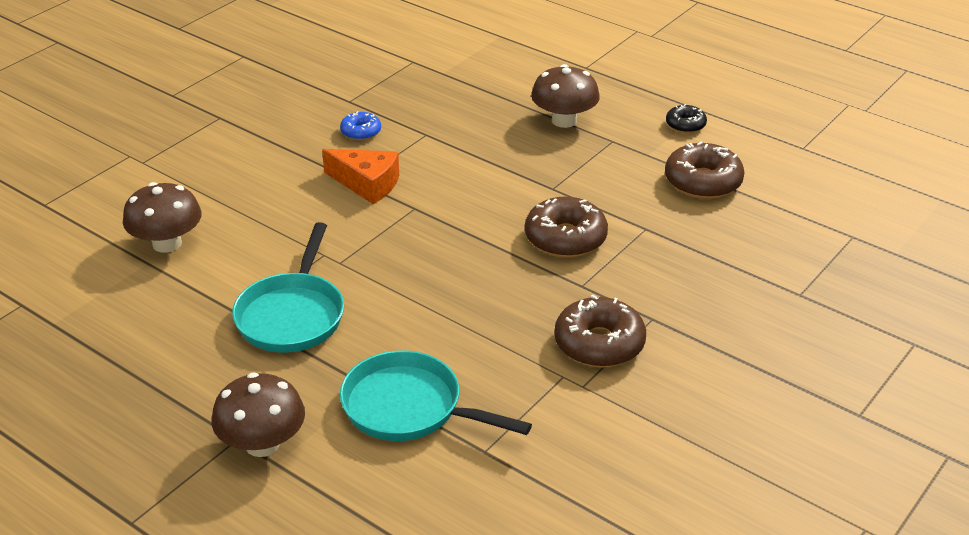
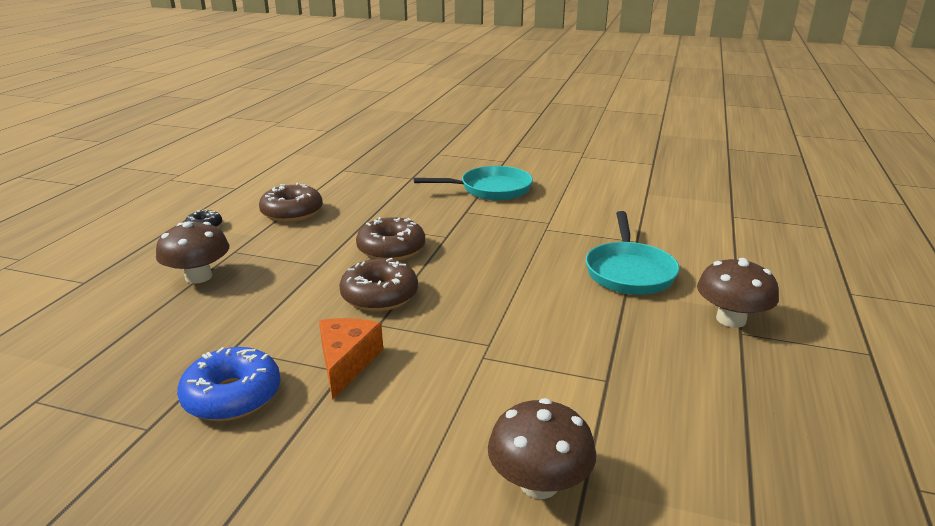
camera: 110 degrees left, 10 degrees down
(292, 315) = (582, 349): turquoise pan -> turquoise pan (491, 189)
(361, 132) = (232, 396): blue donut -> blue donut, size x1.81
(599, 344) = (505, 223): brown donut -> brown donut (379, 296)

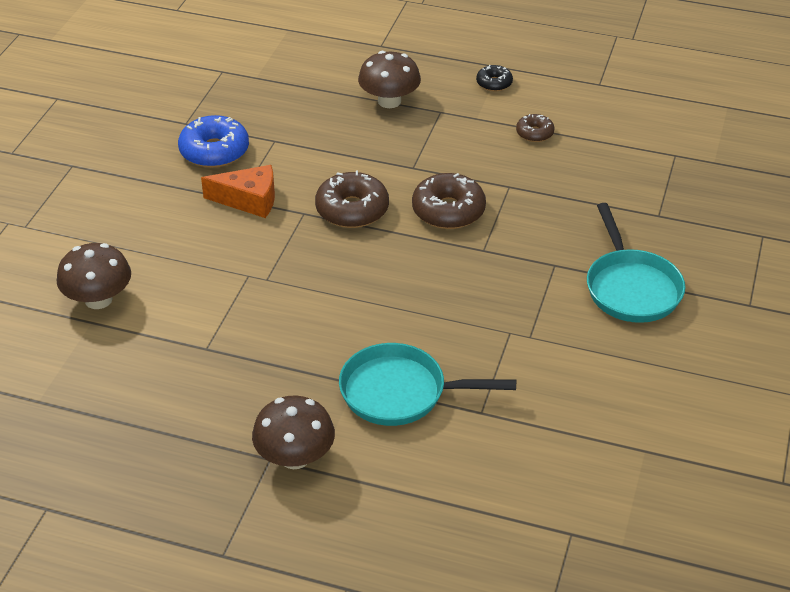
camera: 90 degrees right, 15 degrees up
(292, 213) = (534, 133): brown donut -> brown donut, size x0.55

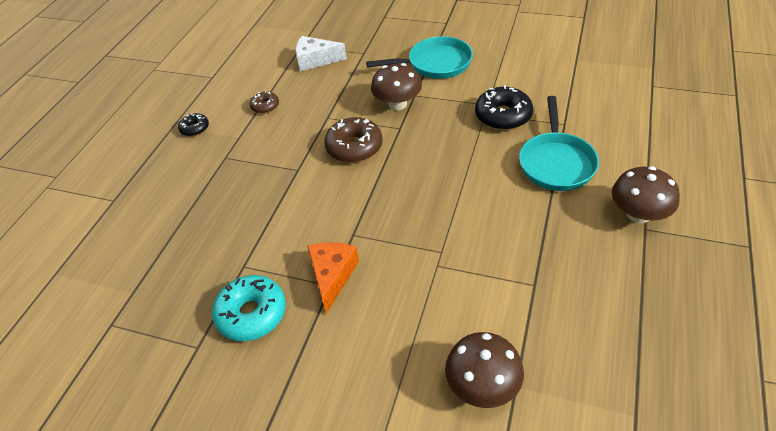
camera: 85 degrees left, 5 degrees up
(214, 151) = (252, 314): blue donut -> turquoise donut
(352, 210) = (350, 203): brown donut -> none
(389, 101) = (202, 189): brown mushroom -> brown mushroom (397, 104)
(502, 350) = (503, 116): none -> black donut
(639, 170) = (315, 60): none -> white cheese

